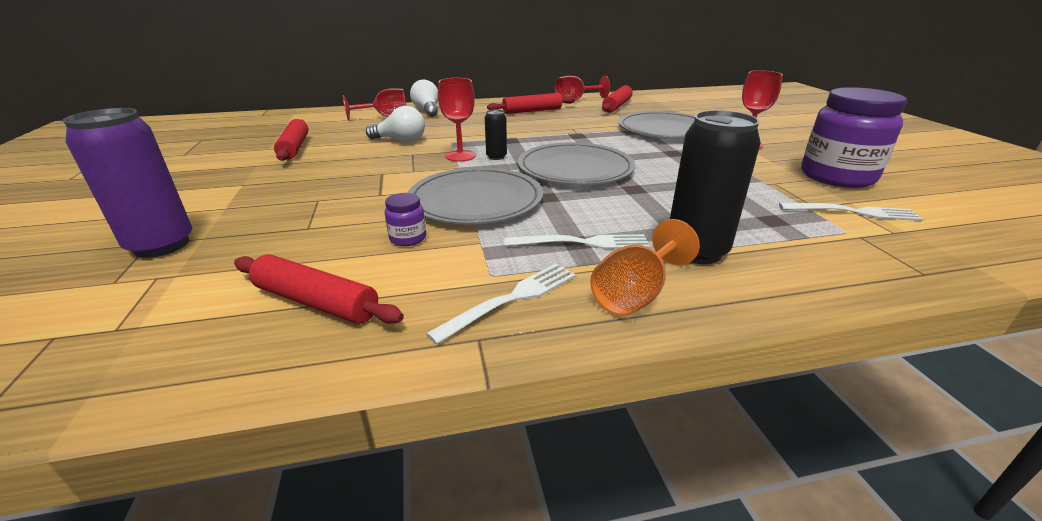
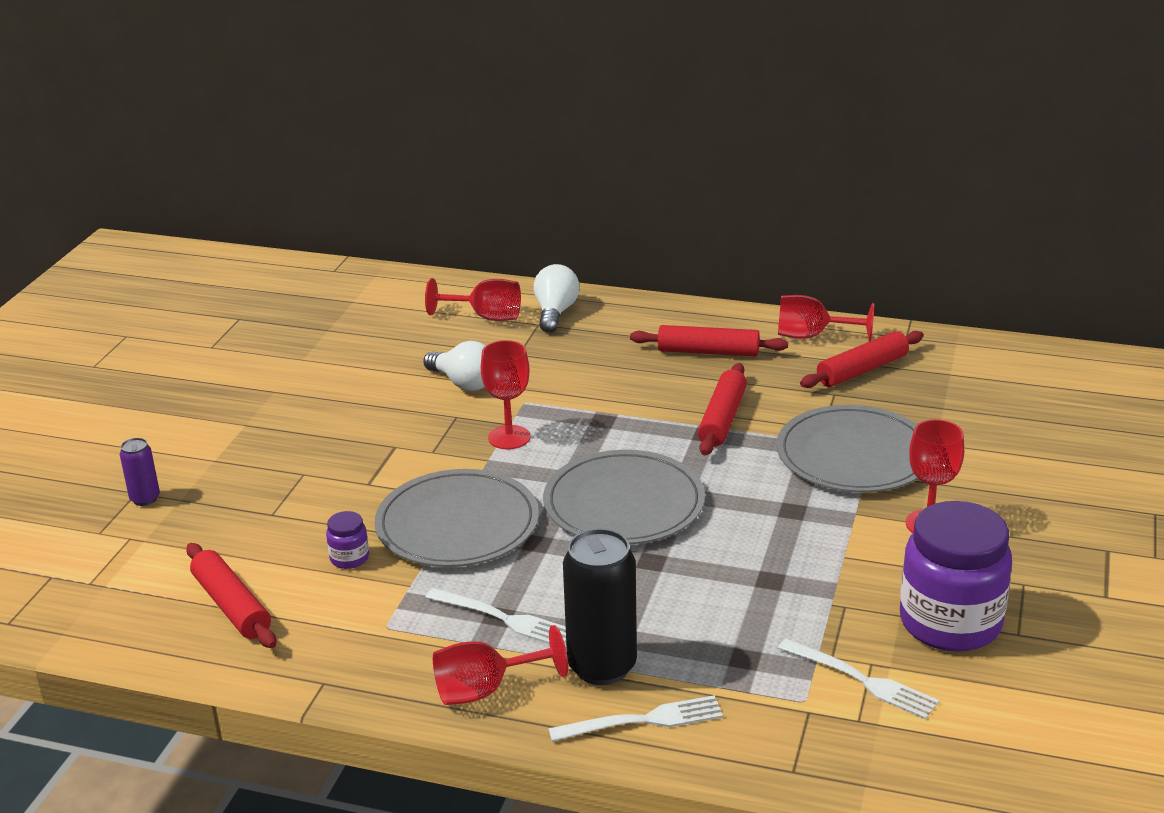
camera: 30 degrees right, 0 degrees up
(161, 245) = (145, 499): purple can -> purple can, size x0.51
(294, 147) = (332, 365): red rolling pin -> red rolling pin (722, 419)
(496, 157) = (551, 452): black can -> none
(512, 299) = (380, 657): white fork -> white fork (643, 720)
(635, 294) = (485, 690): orange goblet -> red goblet

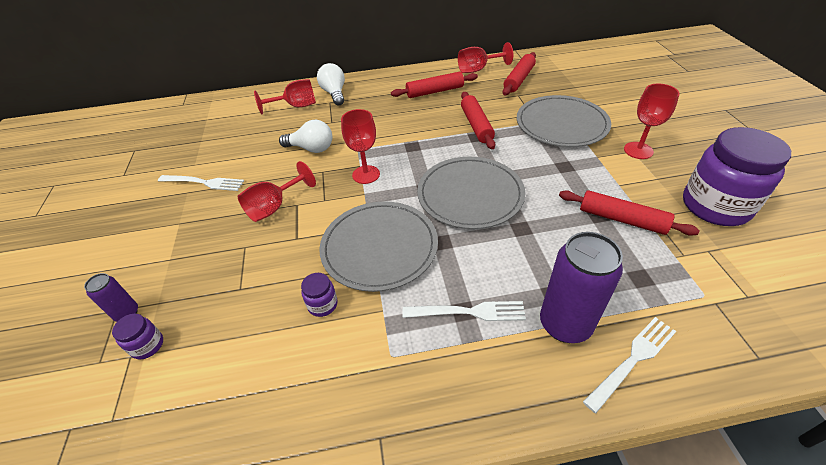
camera: 25 degrees left, 15 degrees up
(151, 534) = (147, 345): none -> purple jar
(231, 606) = (255, 390): red rolling pin -> red rolling pin (622, 219)
(485, 690) = (507, 383): red goblet -> red goblet (274, 207)
(602, 666) = (565, 324): black can -> purple can
(863, 680) = (718, 265): white fork -> white fork (204, 182)

